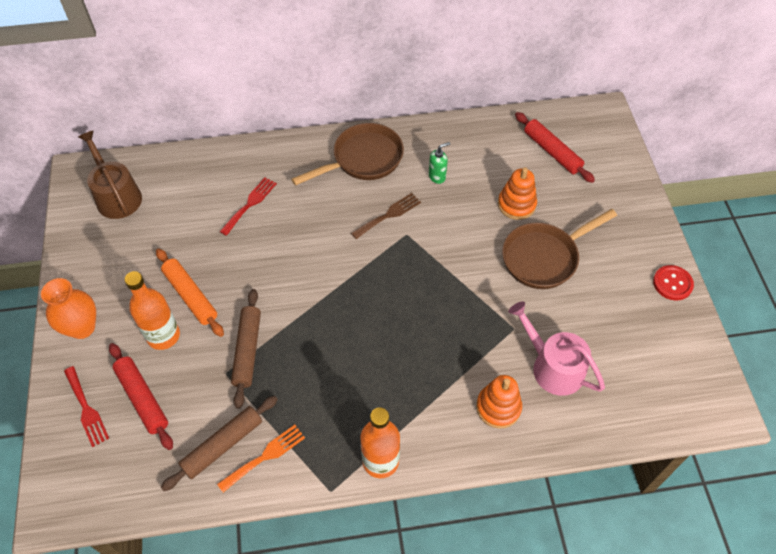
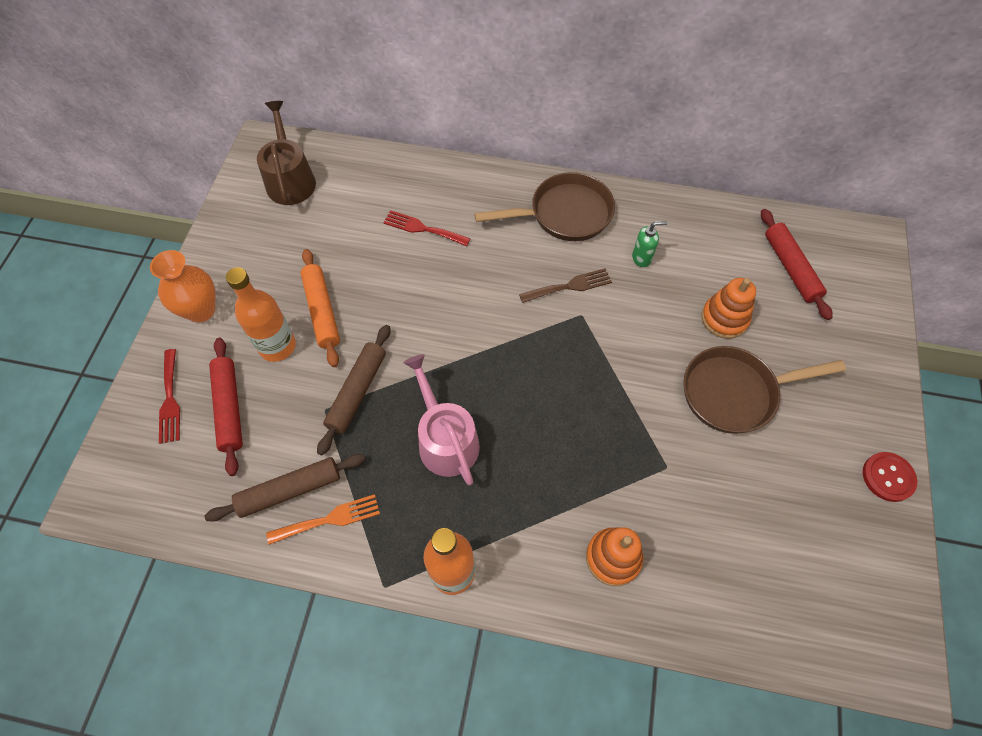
camera: 20 degrees right, 5 degrees up
(250, 204) = (423, 228): red fork -> red fork turned 120 degrees counterclockwise
(552, 366) = (697, 530): pink watering can -> pink watering can (445, 439)

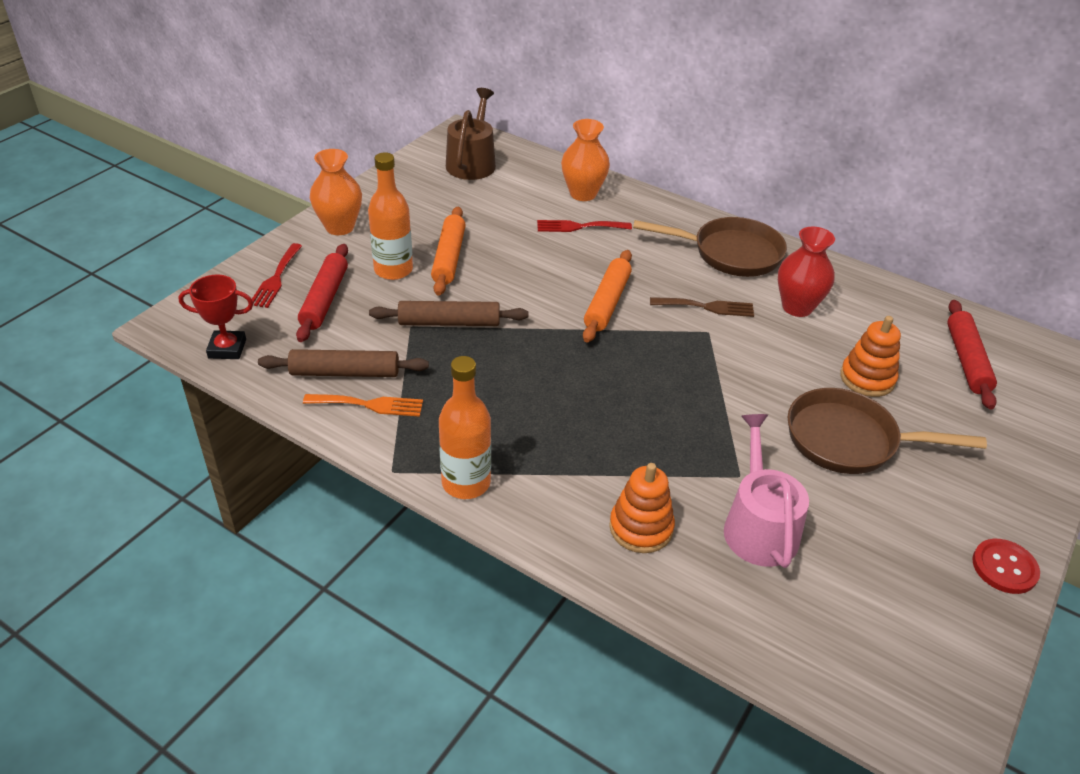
camera: 20 degrees right, 20 degrees down
(165, 506) = (227, 348): none -> red trophy
(357, 392) = (449, 323): brown rolling pin -> brown rolling pin turned 45 degrees clockwise
(409, 185) = (583, 194): none -> orange vase
(423, 228) = (579, 227): red fork -> red fork turned 45 degrees counterclockwise
(445, 439) = (515, 382): pink watering can -> pink watering can (758, 526)
(484, 313) = (607, 303): none -> orange rolling pin
(642, 258) = (797, 307): green soap dispenser -> red vase

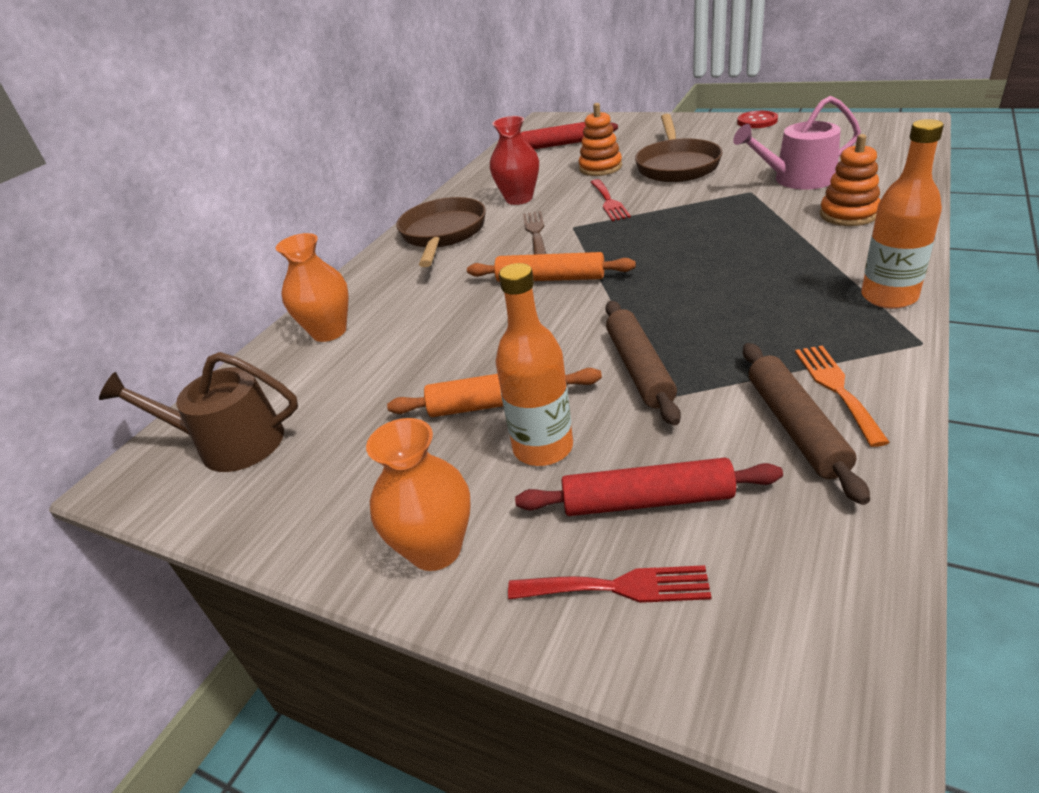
camera: 90 degrees left, 5 degrees down
(227, 348) = (842, 582): red trophy -> none
(579, 227) = (405, 321): red fork -> red fork (609, 202)

